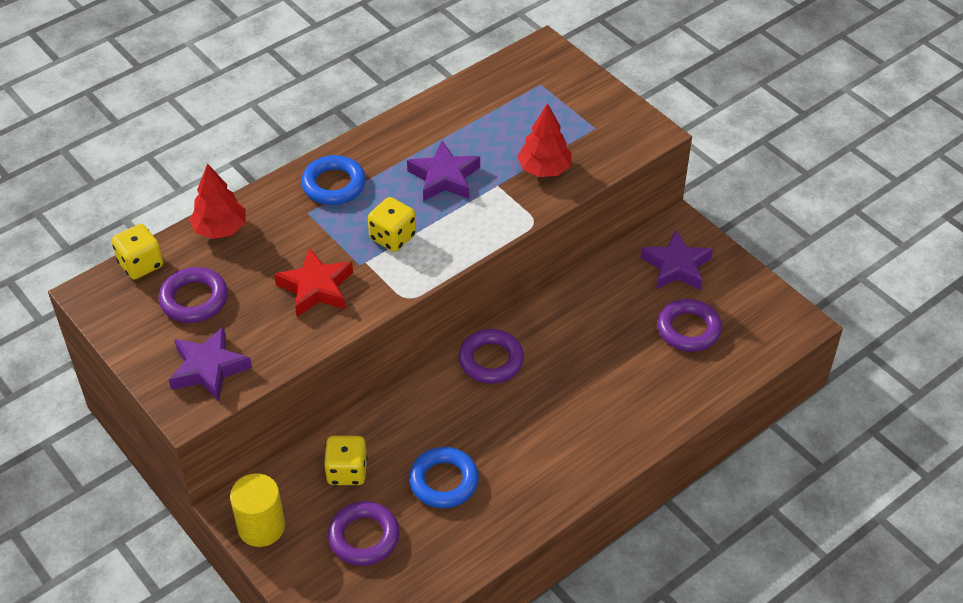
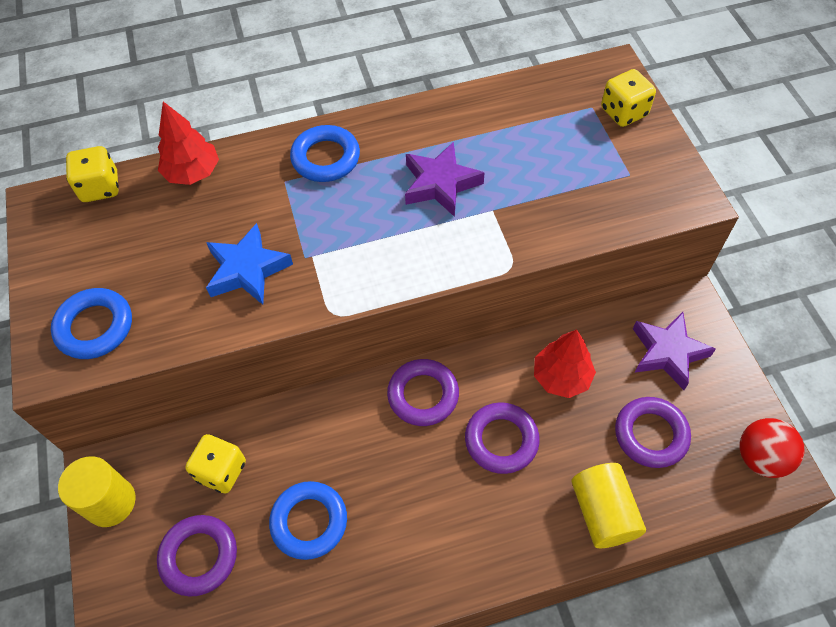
camera: 25 degrees right, 10 degrees up
(194, 299) = (126, 242): purple ring -> purple ring (501, 440)
(209, 368) = (95, 327): purple star -> blue ring
(316, 288) = (247, 270): red star -> blue star
(392, 237) = (353, 236): yellow dice -> yellow dice (623, 112)
(544, 169) = (551, 207): red tree -> red tree (561, 377)
(676, 395) = (603, 512): none -> yellow cylinder
(778, 318) = (760, 457): none -> red ball

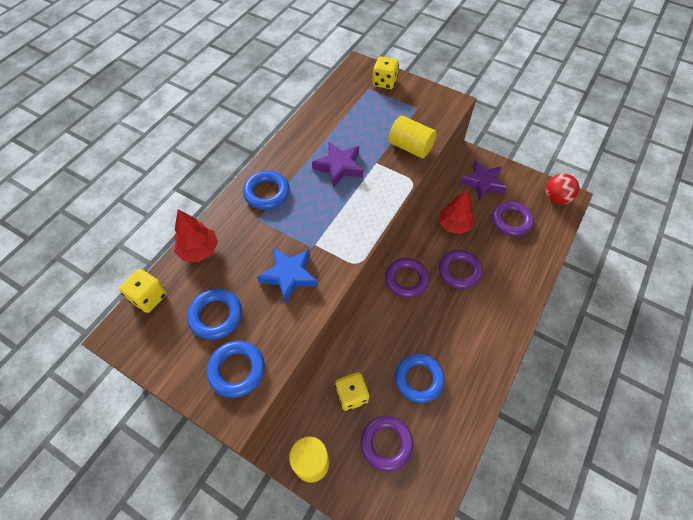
camera: 45 degrees left, 0 degrees up
(135, 255) = (216, 316): none -> blue ring
(603, 512) = (527, 267): yellow cylinder -> yellow cylinder (410, 147)

